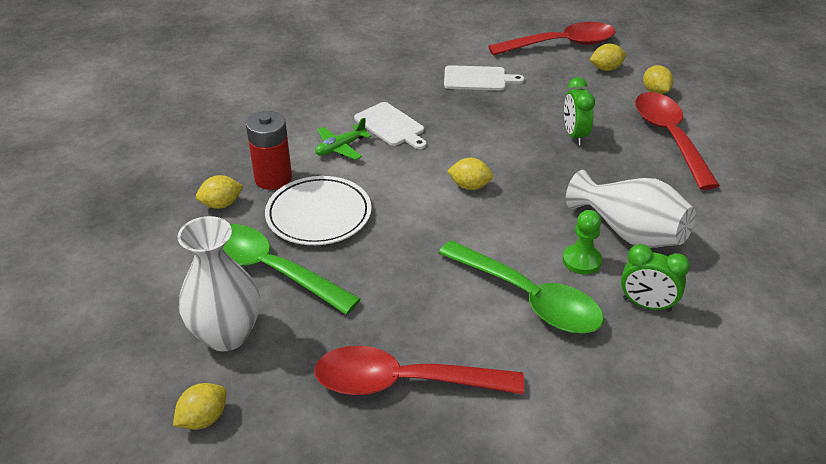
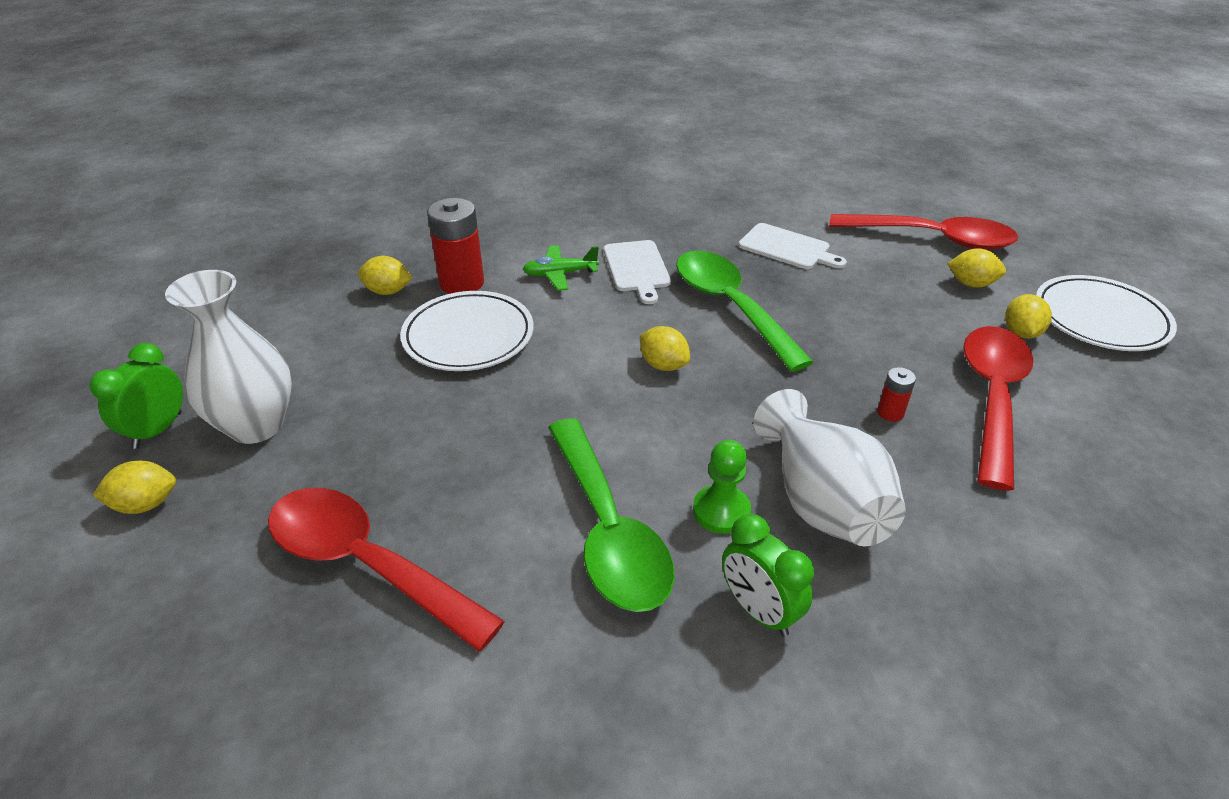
camera: 30 degrees right, 0 degrees up
(268, 269) = (363, 374): green spoon -> green spoon (730, 306)
(574, 135) = (854, 351): green clock -> green clock (158, 430)
(624, 166) = (890, 412): none -> red battery
(689, 68) = (1100, 318): none -> white plate

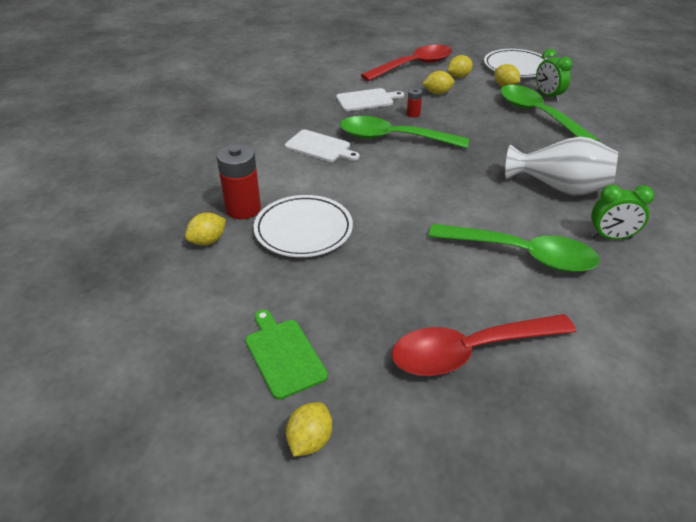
camera: 50 degrees left, 0 degrees up
(158, 430) = (228, 409): green clock -> green clock (548, 96)
(256, 425) = (284, 355): white vase -> green cutting board
(560, 274) = (288, 172): green plane -> none
(663, 365) = (415, 180): yellow lemon -> yellow lemon (437, 93)
(721, 511) = (540, 216): green pawn -> none
(890, 412) = (521, 141): red battery -> red battery (413, 114)
(992, 397) = (537, 115): red spoon -> green spoon

